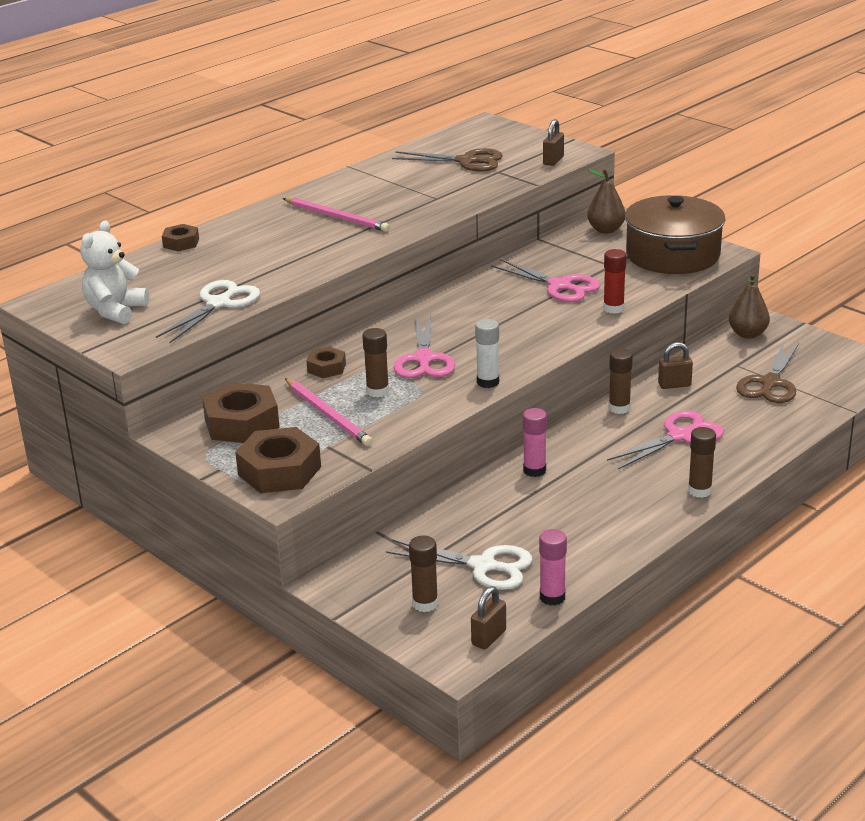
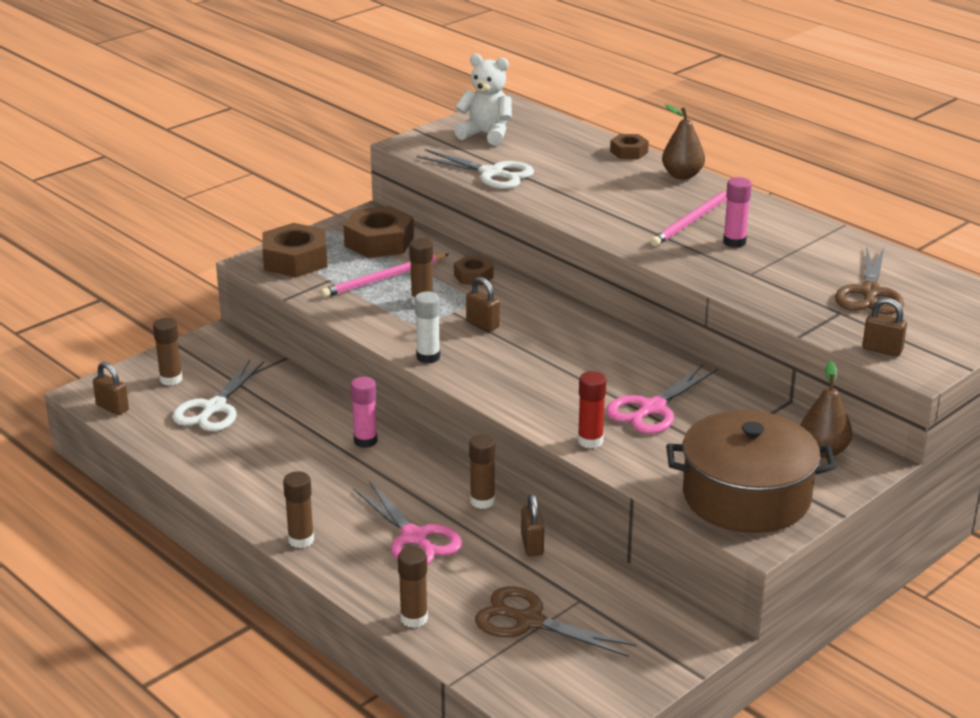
camera: 90 degrees right, 0 degrees up
(424, 359) = (482, 324): pink scissors -> brown padlock
(552, 597) = (154, 441): pink glue stick -> pink glue stick (734, 242)
(747, 334) = (665, 619): brown pear -> brown pear (682, 175)
(786, 430) = (414, 618): none -> brown glue stick

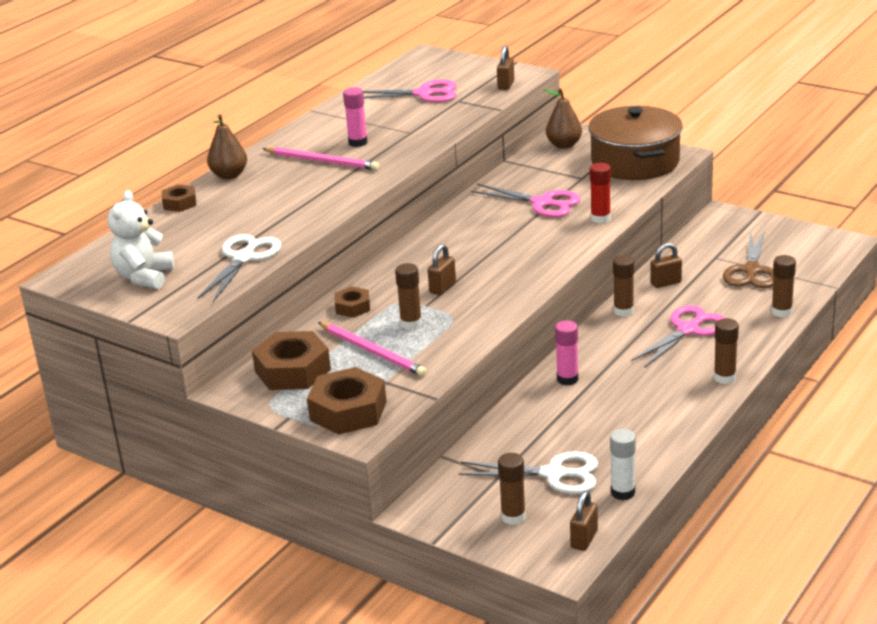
camera: 100 degrees left, 0 degrees up
(428, 357) = (511, 302): white glue stick -> white glue stick (623, 492)
(869, 293) = (424, 94): brown scissors -> pink scissors

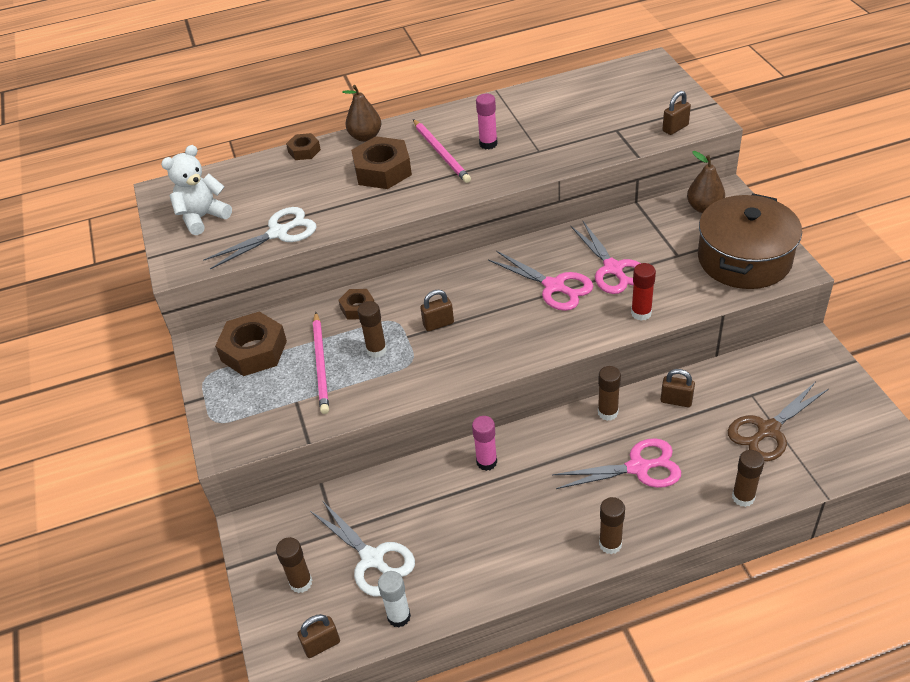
camera: 40 degrees right, 15 degrees up
(348, 411) = (242, 417): brown nut -> brown nut (382, 170)
(424, 94) = (598, 109): pink scissors -> pink scissors (554, 286)

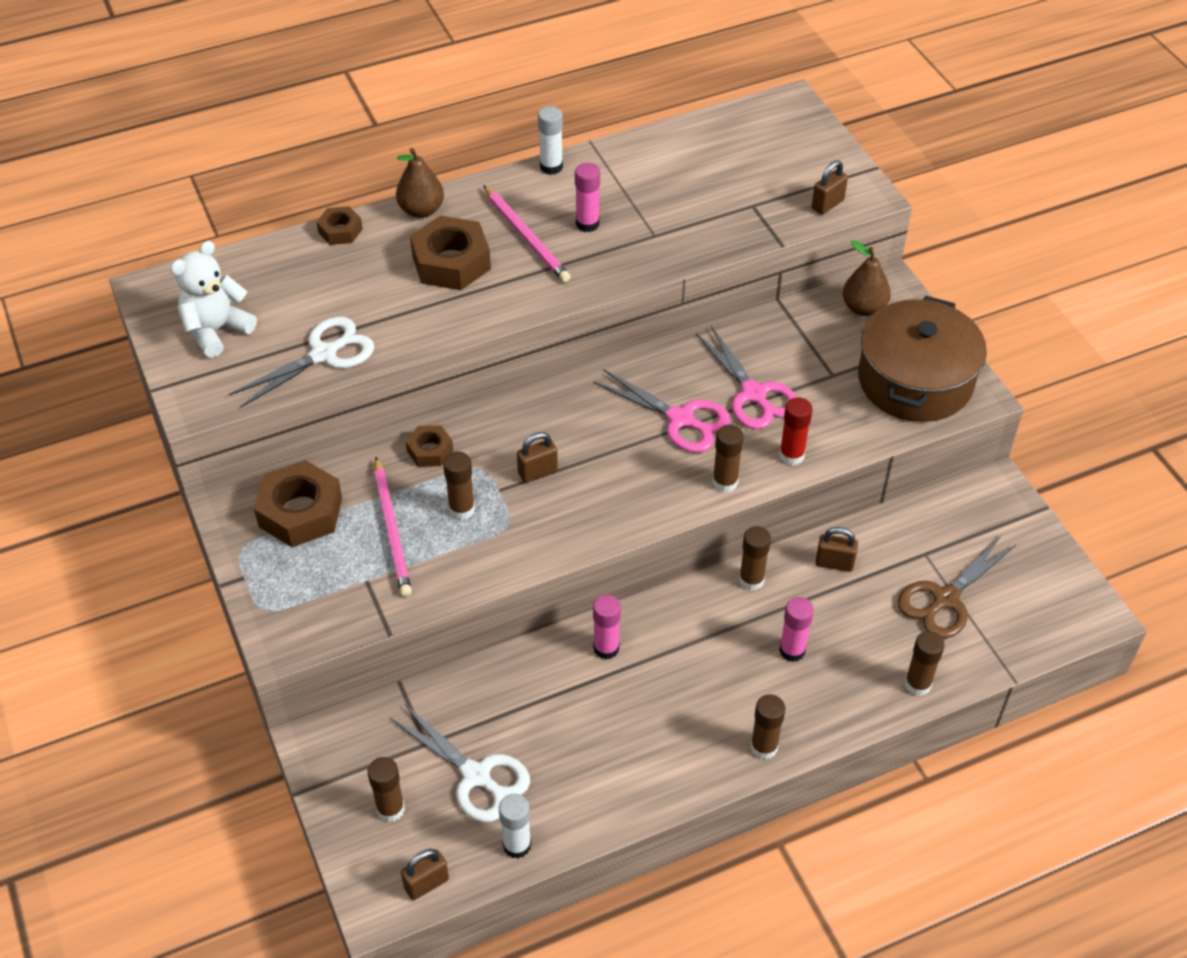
camera: 10 degrees left, 5 degrees up
(465, 107) = (551, 167): none -> white glue stick
(586, 332) = (725, 482): none -> brown glue stick
(638, 467) = (792, 650): pink scissors -> pink glue stick

